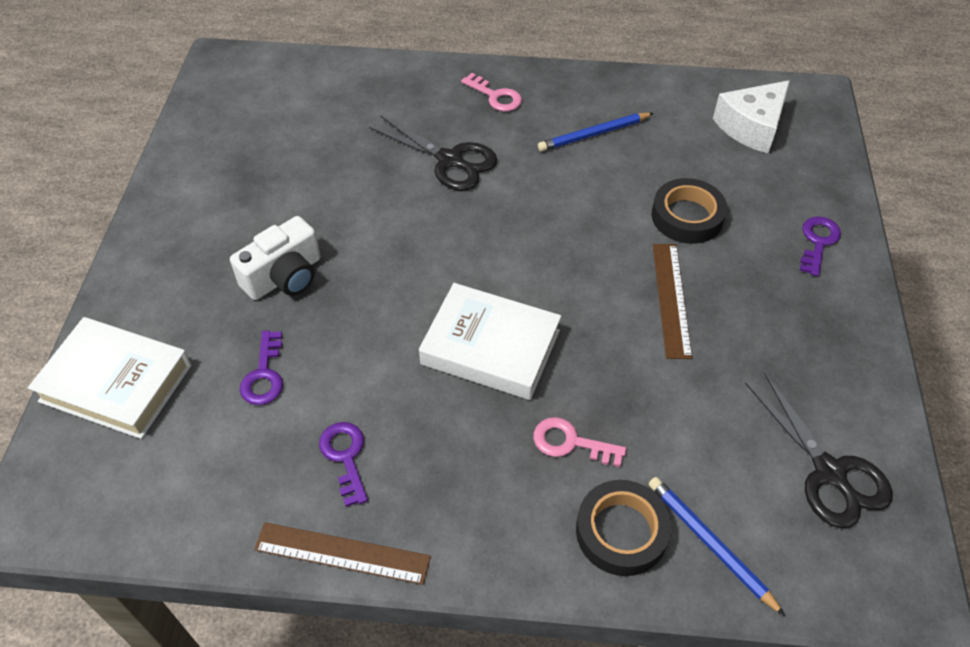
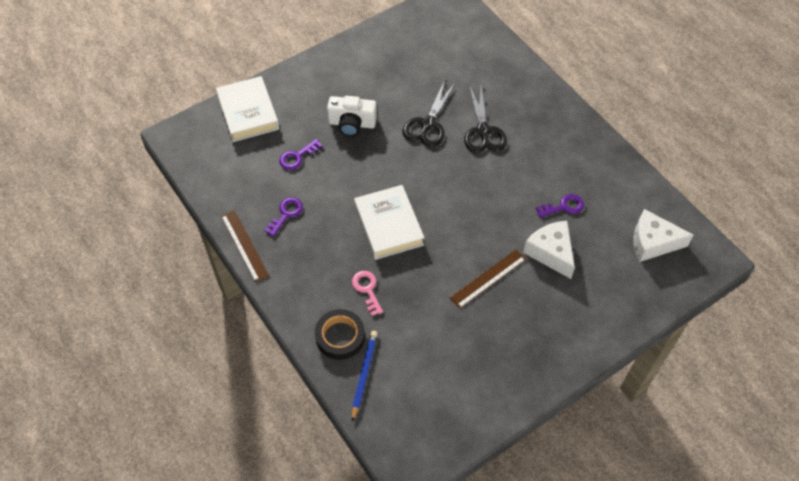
camera: 50 degrees right, 5 degrees up
(496, 96) = (548, 118): pink key -> none
(594, 134) = (567, 176): blue pencil -> none
(687, 216) = (551, 252): black tape -> white cheese
(818, 242) = (594, 321): purple key -> purple key (564, 206)
(829, 472) = (446, 402): black scissors -> black scissors (428, 124)

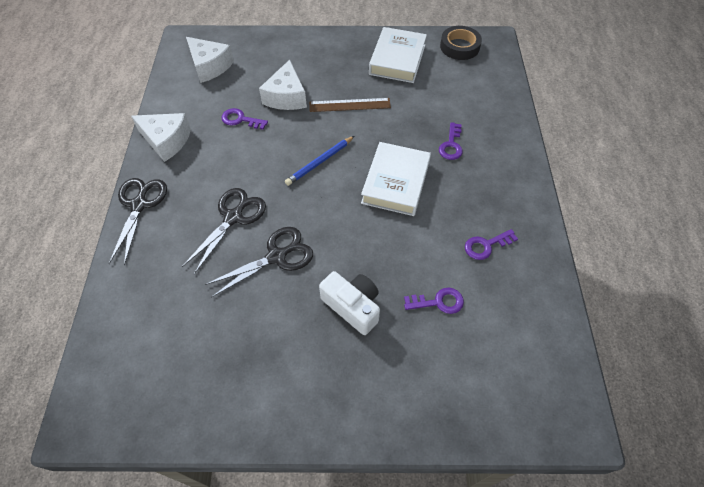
camera: 145 degrees left, 0 degrees up
(244, 245) = (543, 238): brown ruler -> none
(248, 113) = (465, 401): white book -> white book (397, 59)
(340, 337) = (495, 125): black tape -> black tape (459, 47)
(364, 374) = (491, 96): blue pencil -> blue pencil (320, 162)
(367, 289) = (451, 145): pink key -> purple key
(556, 102) = (139, 205): none -> black scissors
(597, 155) = (166, 141): none -> white cheese

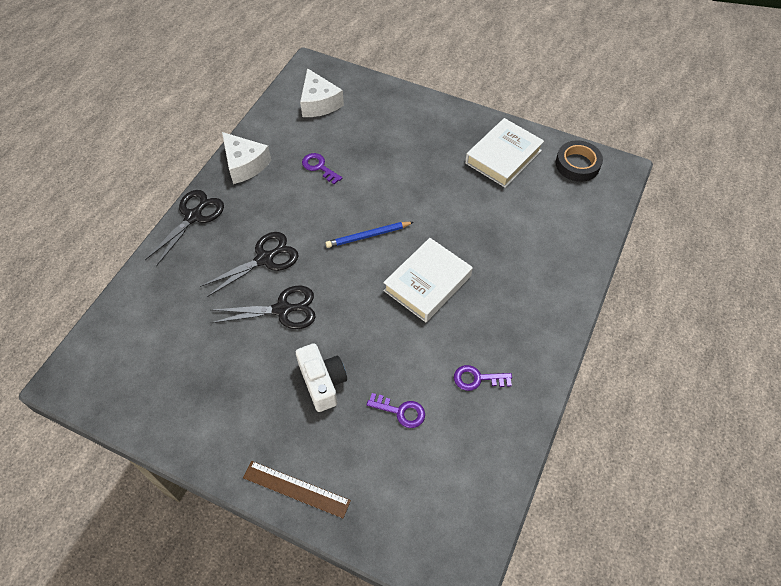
camera: 25 degrees right, 0 degrees up
(286, 97) = (373, 159): white cheese -> none
(349, 105) = (428, 189): brown ruler -> brown ruler (296, 489)
(451, 145) = (504, 266): purple key -> none

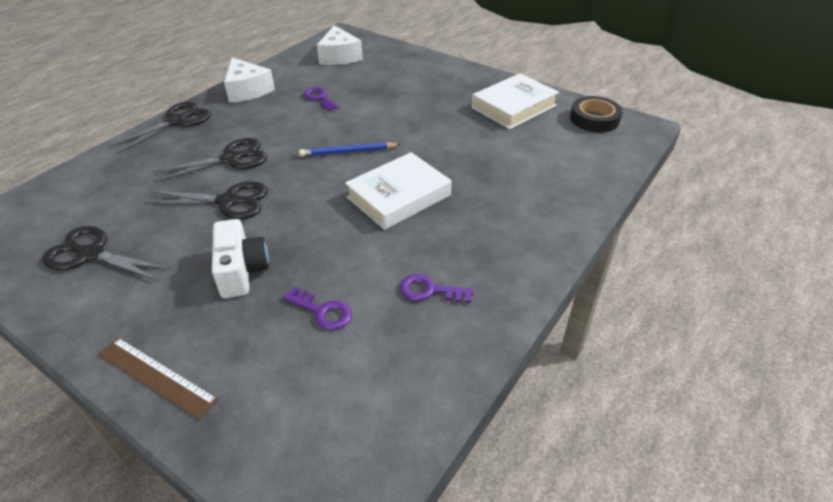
camera: 10 degrees right, 15 degrees down
(189, 384) = (91, 254): none -> black scissors

